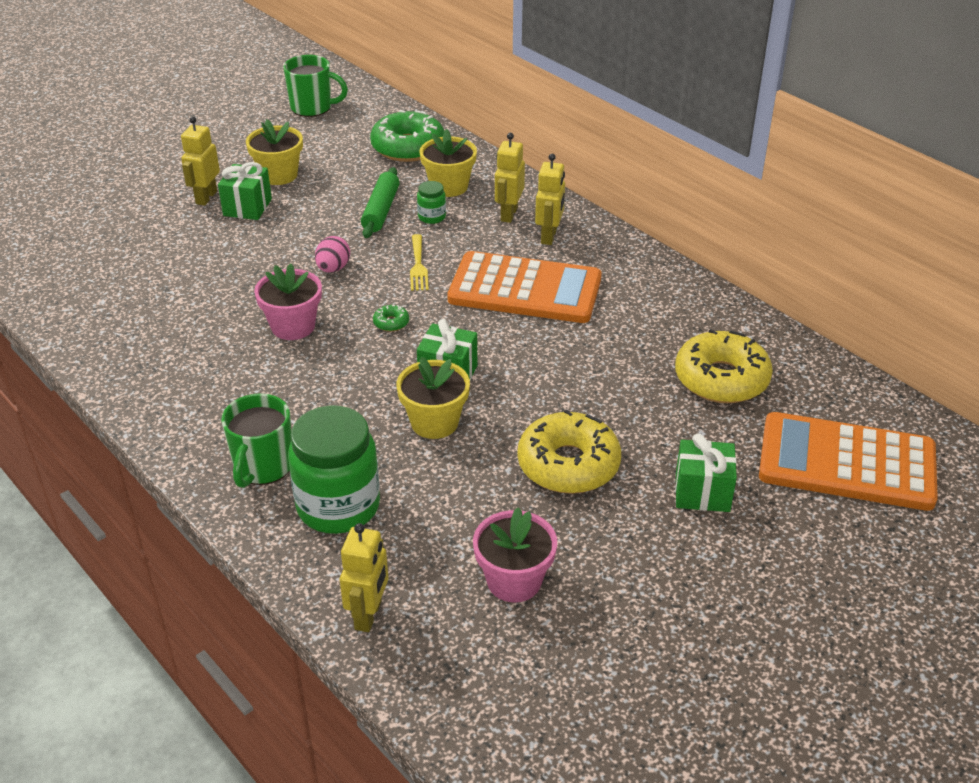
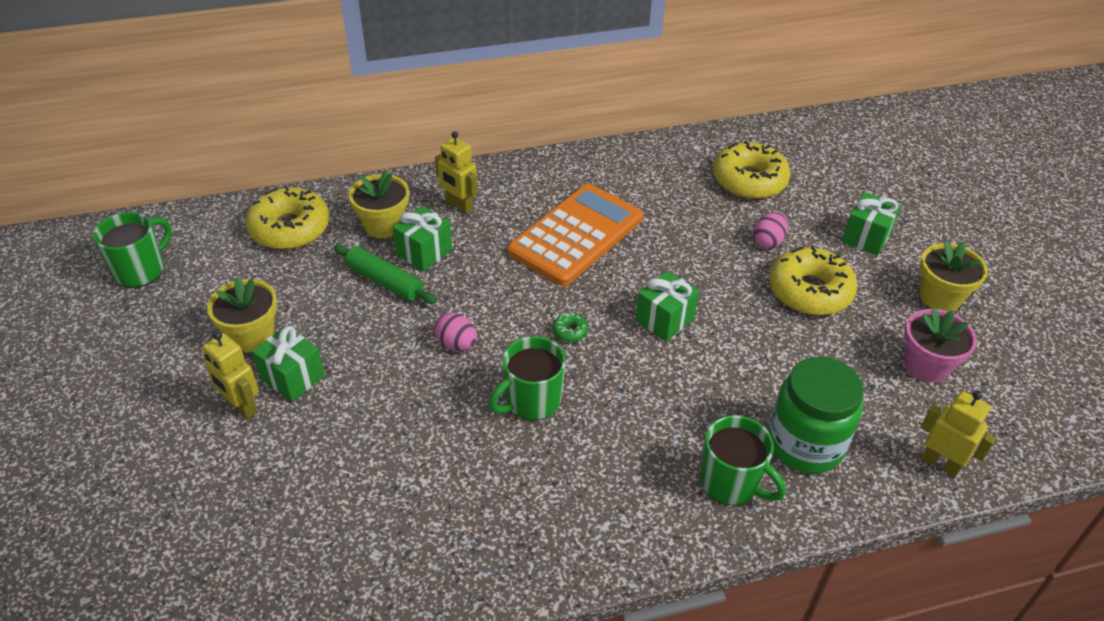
camera: 65 degrees left, 5 degrees up
(293, 326) = (531, 401): pink flower pot -> green mug
(408, 147) = (290, 228): green donut -> yellow donut
(418, 266) = (495, 286): yellow fork -> none
(432, 217) = (424, 252): green jar -> green gift
(434, 422) = (724, 348): yellow flower pot -> yellow flower pot (940, 297)
(549, 236) = (511, 195): yellow robot -> none
(625, 416) = (768, 242): none -> pink egg
(846, 463) = (862, 164): orange calculator -> none

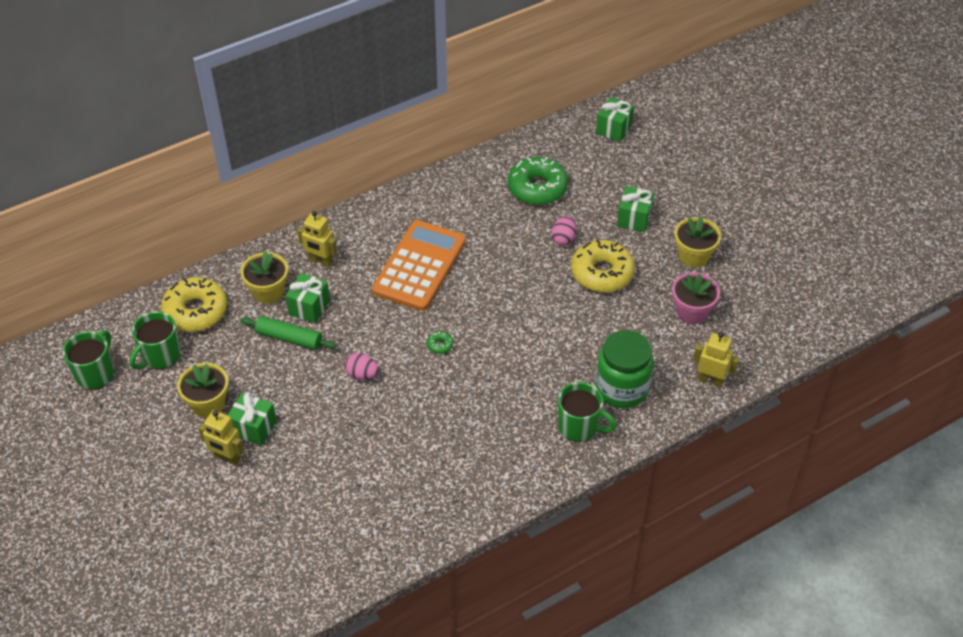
camera: 15 degrees left, 5 degrees up
(531, 401) = (430, 403): green mug -> green mug (160, 356)
(664, 319) = (504, 320): green gift -> green gift (613, 129)
(749, 180) = (537, 188): yellow donut -> green donut

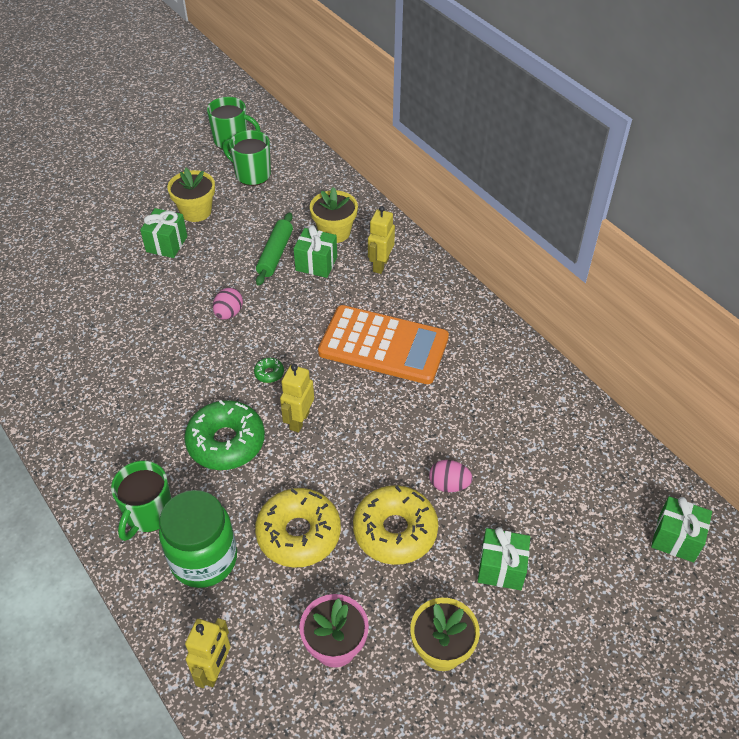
camera: 85 degrees right, 0 degrees up
(196, 311) = (306, 188): yellow donut -> yellow donut (298, 534)
(227, 458) = (134, 231): yellow robot -> yellow robot (299, 420)
(537, 188) = (534, 451): green donut -> green donut (226, 442)

